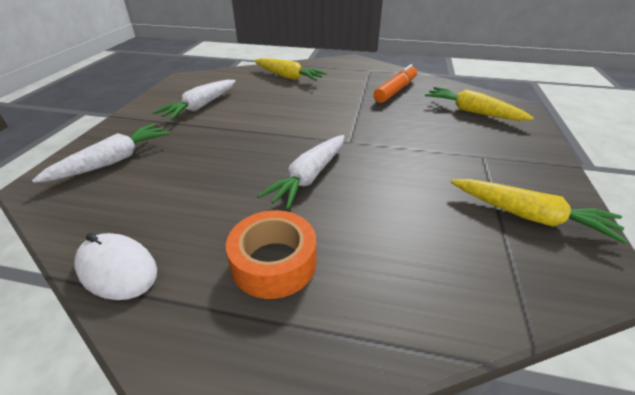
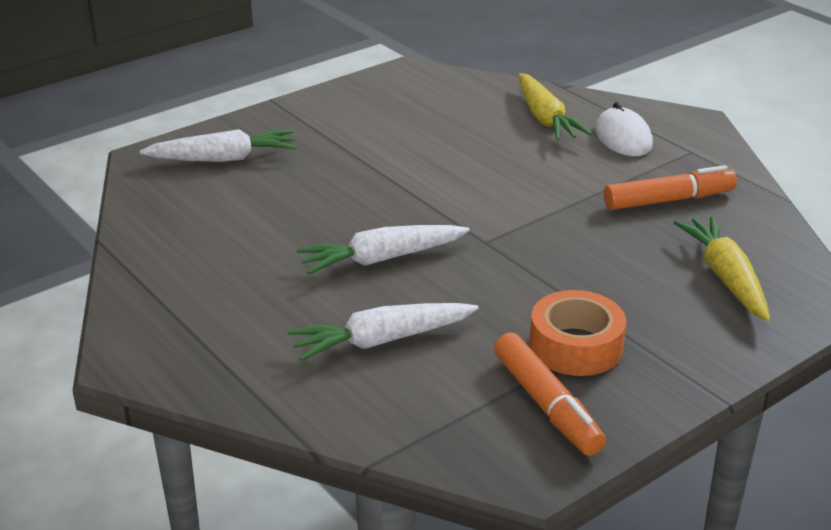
camera: 40 degrees right, 5 degrees down
(117, 269) = (142, 258): white mouse -> white mouse (623, 138)
(201, 106) = (377, 124): white carrot -> white carrot (382, 340)
(274, 262) = (254, 312): orange tape -> orange tape (575, 346)
(529, 216) = (546, 404): yellow carrot -> orange marker

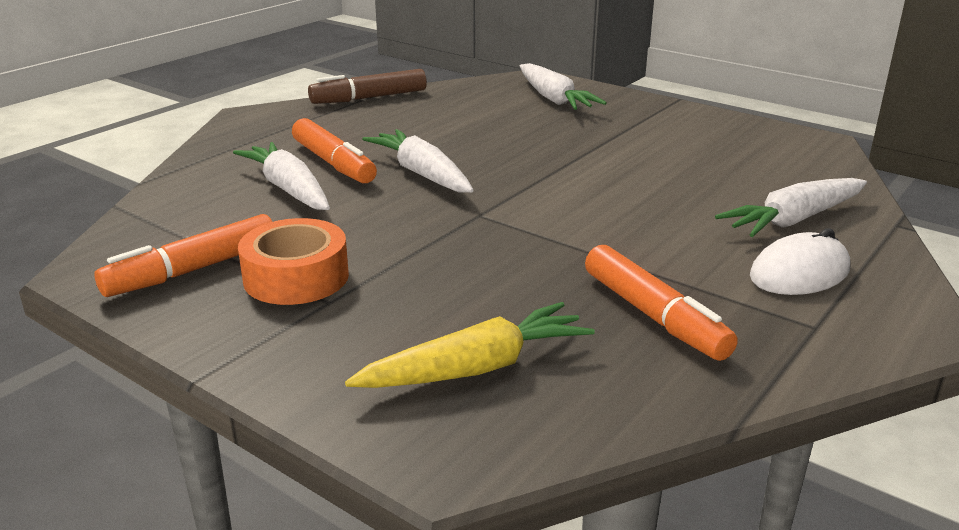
camera: 75 degrees right, 5 degrees down
(131, 267) = (369, 98): none -> brown marker
(325, 308) = (333, 163): none -> orange marker
(545, 118) = (794, 220): yellow carrot -> white carrot

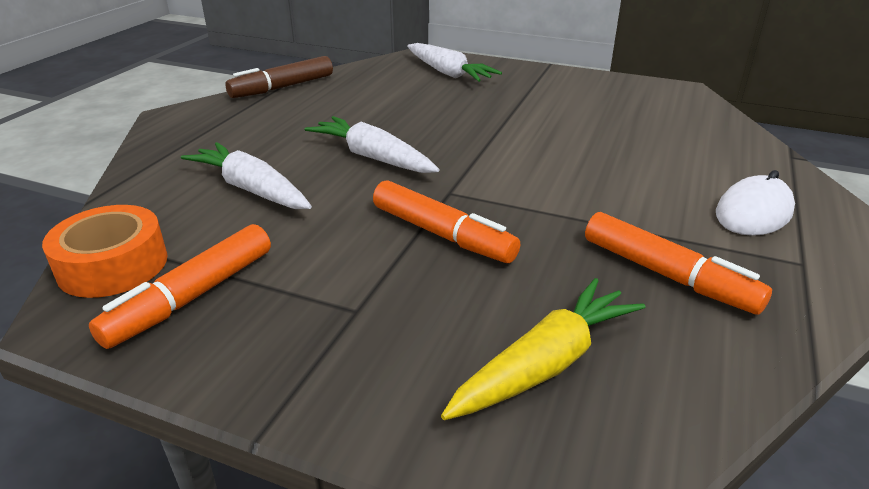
camera: 15 degrees left, 5 degrees up
(296, 277) = (308, 288): orange tape -> orange tape (113, 265)
(333, 163) = (282, 156): orange marker -> orange marker (442, 234)
(794, 220) = (714, 163): white carrot -> none

